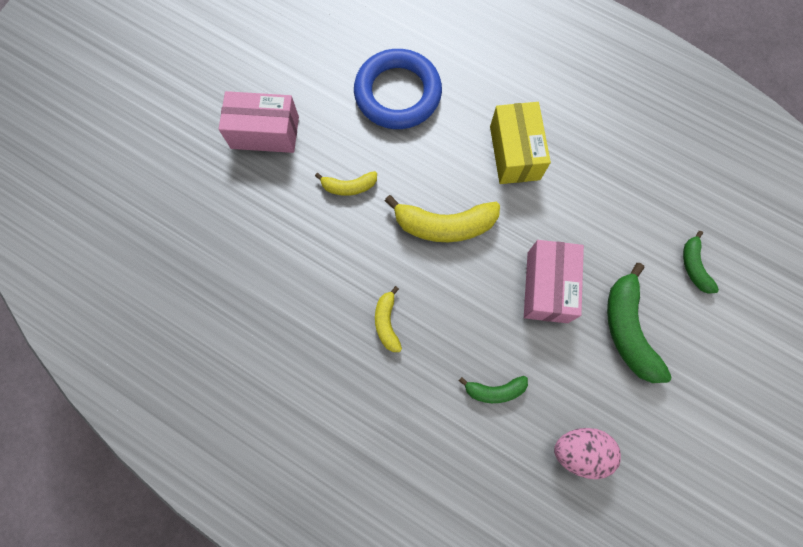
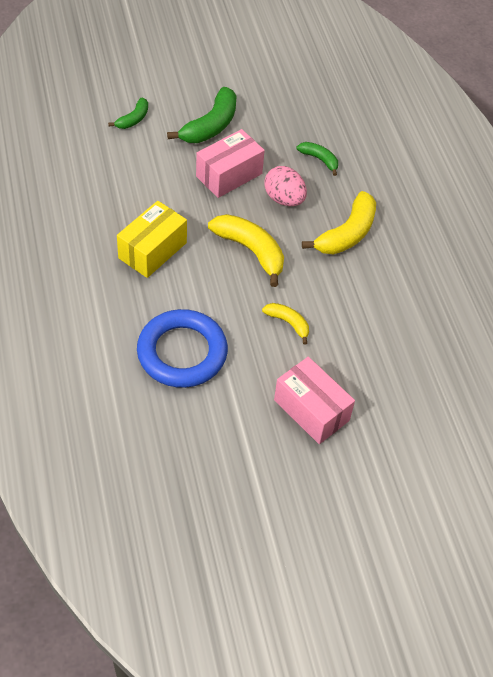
camera: 140 degrees left, 20 degrees down
(387, 322) = (347, 234): yellow banana -> yellow banana, size x1.80
(579, 451) = (304, 107): pink egg -> pink egg (284, 199)

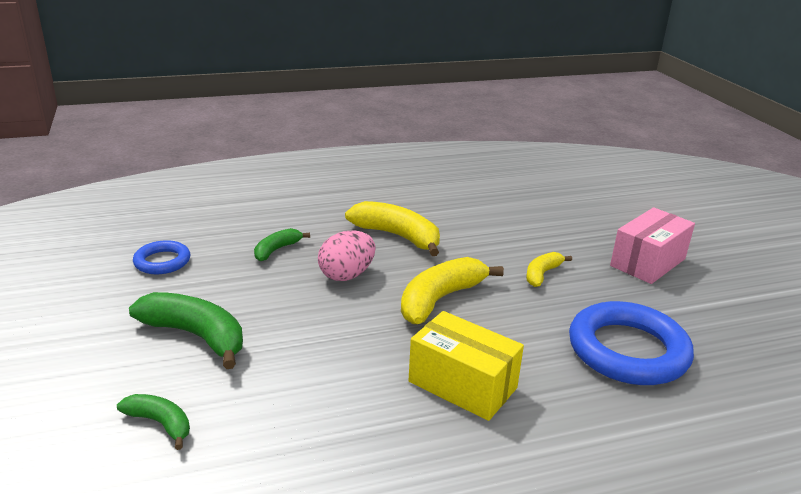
camera: 90 degrees left, 25 degrees down
(229, 175) = (303, 317): pink box -> none
(299, 101) = (162, 261): none -> blue ring

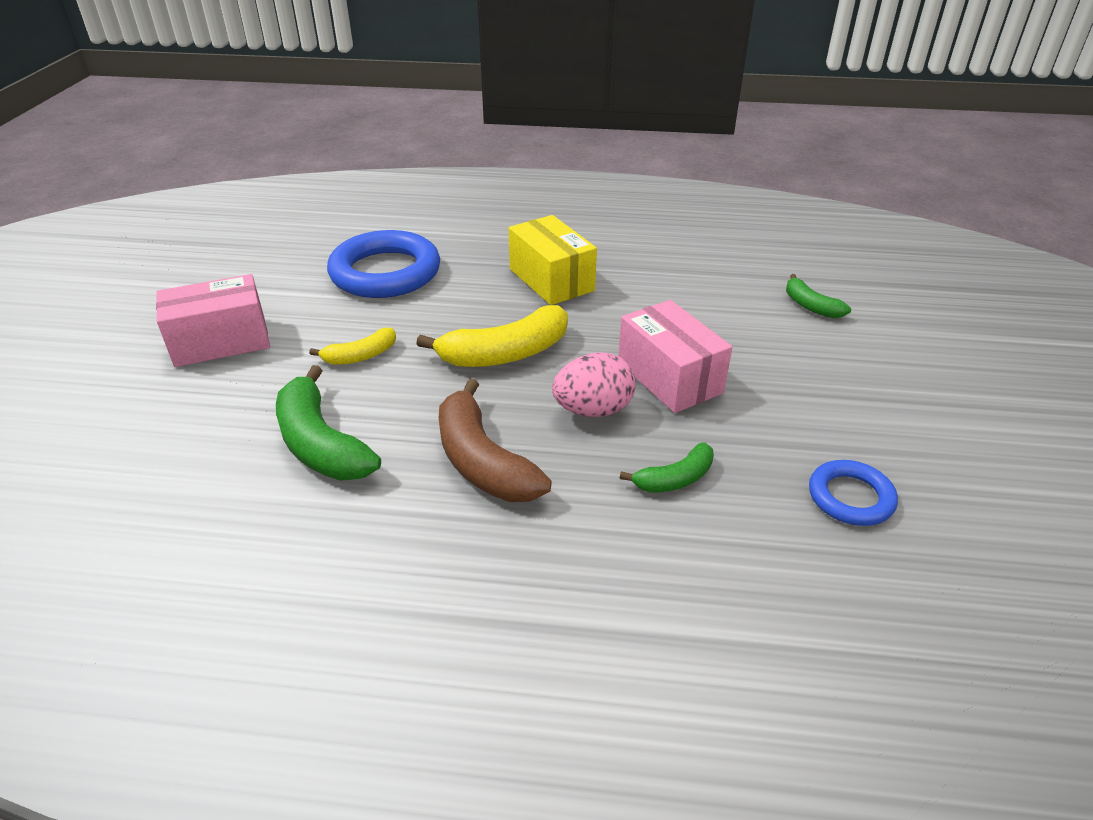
camera: 155 degrees left, 10 degrees up
(196, 336) = (787, 372): green banana -> green banana (321, 444)
(299, 309) = (669, 377): none -> pink box
(397, 236) = (482, 461): yellow banana -> brown banana

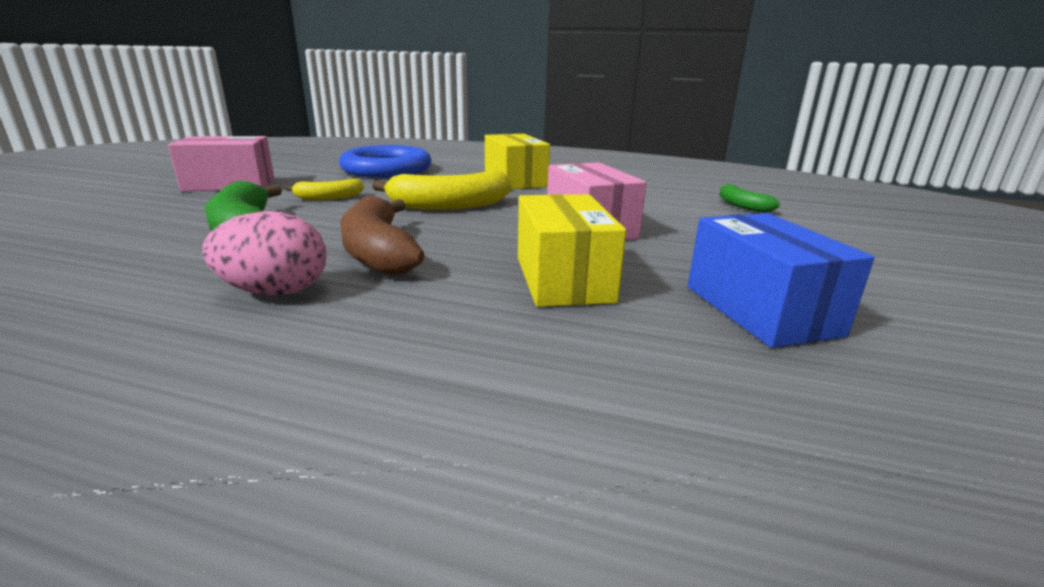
camera: 10 degrees right, 15 degrees down
(593, 410) = (506, 236): pink egg -> pink egg (275, 292)
(675, 479) = (563, 279): green banana -> yellow box
(850, 497) = (760, 310): blue ring -> blue box

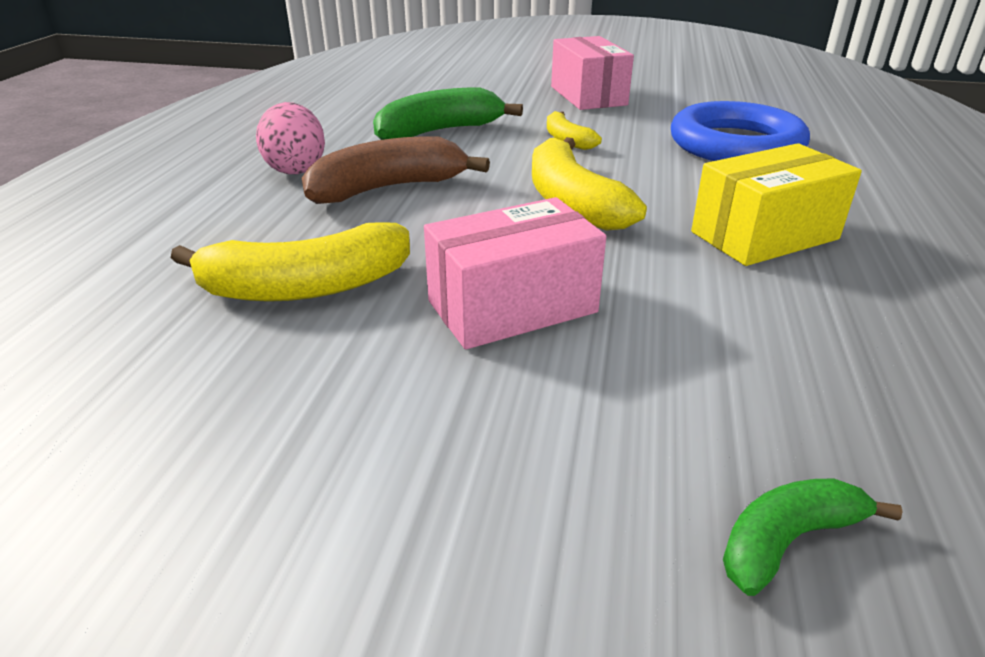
camera: 85 degrees right, 10 degrees up
(563, 279) = (305, 287): yellow box -> yellow banana
(760, 310) = (178, 431): blue box -> none

